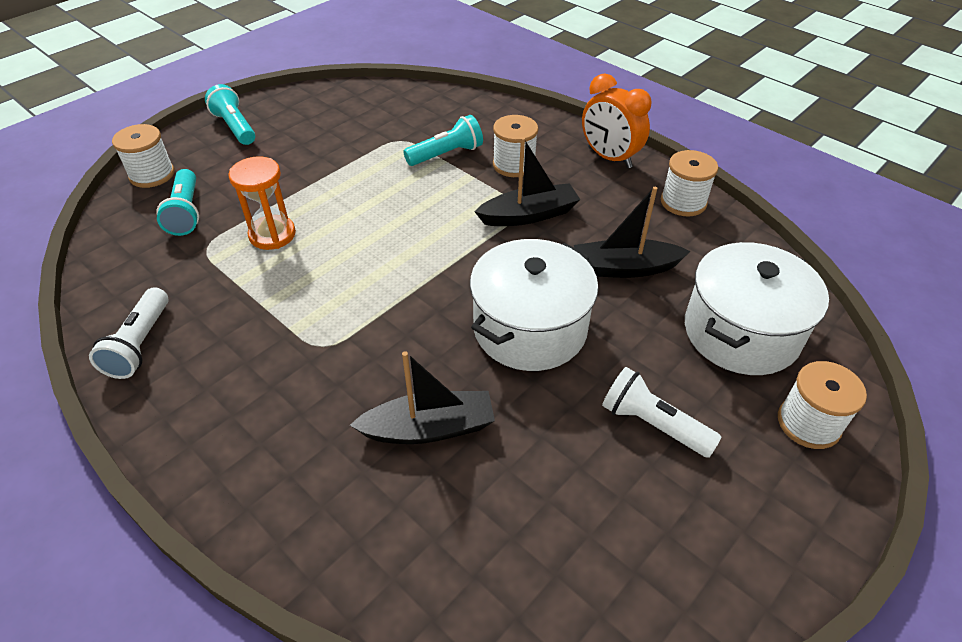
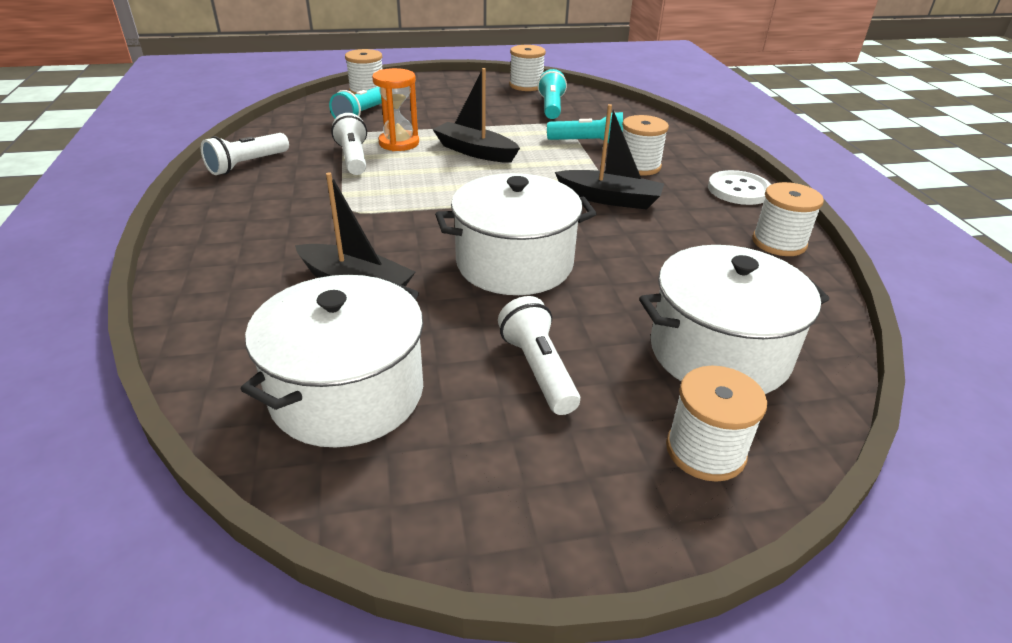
camera: 35 degrees right, 10 degrees down
(235, 127) = (451, 84): turquoise flashlight -> turquoise flashlight (551, 107)
(248, 278) = (353, 158): none -> white flashlight
(313, 99) = (526, 85): none -> white spool
(549, 541) = (347, 393): none -> white pot
(609, 158) = (738, 190): orange clock -> white button
(624, 268) = (654, 262): black boat -> black boat (475, 151)

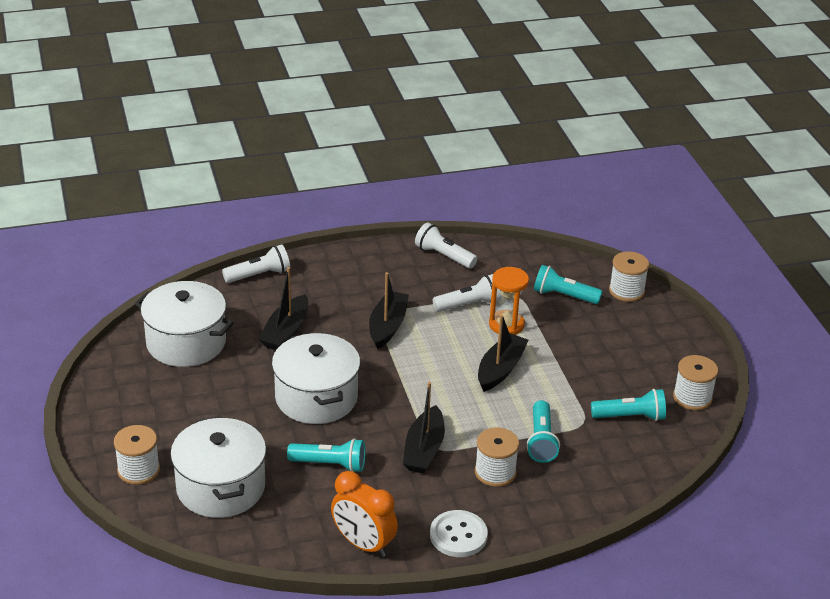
camera: 85 degrees right, 0 degrees up
(375, 207) = (387, 326): none -> black boat
(538, 369) = (204, 409): white flashlight -> white flashlight (259, 275)
(647, 258) = (330, 464): none -> turquoise flashlight
(779, 242) = (363, 544): white spool -> orange clock

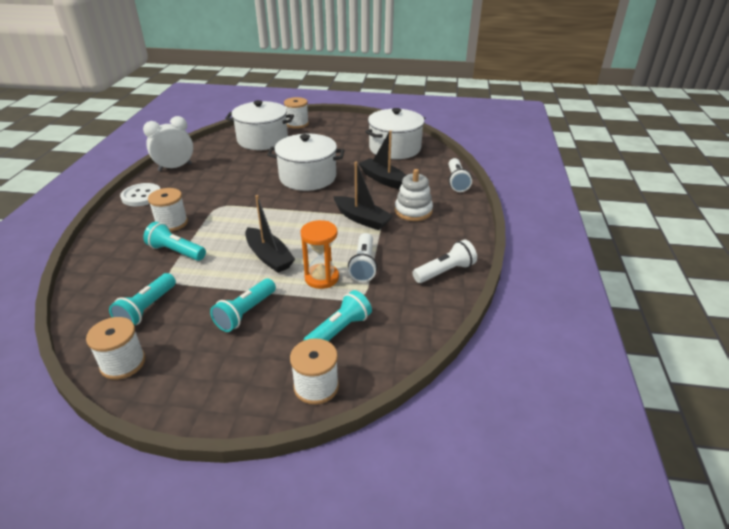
camera: 115 degrees right, 0 degrees up
(330, 464) = (245, 170): turquoise flashlight -> turquoise flashlight (245, 313)
(348, 294) = (413, 211): none -> white stacking toy
(363, 544) = (175, 167): orange clock -> white clock
(424, 450) = (222, 202): black boat -> none

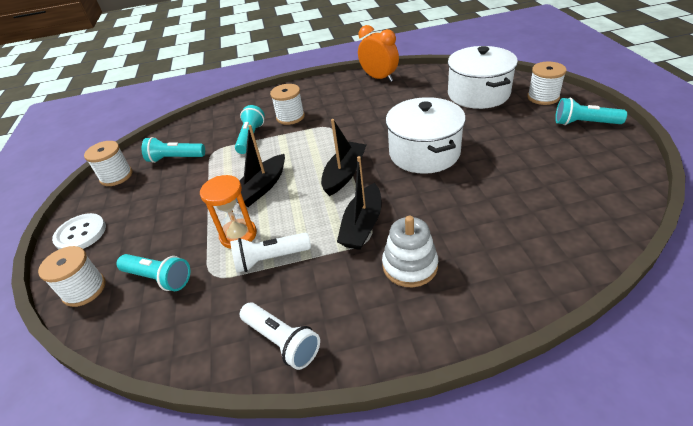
camera: 75 degrees right, 5 degrees up
(141, 196) = (322, 86): white button -> white button (81, 234)
(175, 167) = (379, 78): white clock -> orange clock
(245, 313) = (177, 208): turquoise flashlight -> turquoise flashlight (584, 123)
(383, 180) = (470, 212): black boat -> black boat (344, 174)
(395, 148) = (571, 193): white pot -> none
(456, 182) = (532, 291): white flashlight -> none

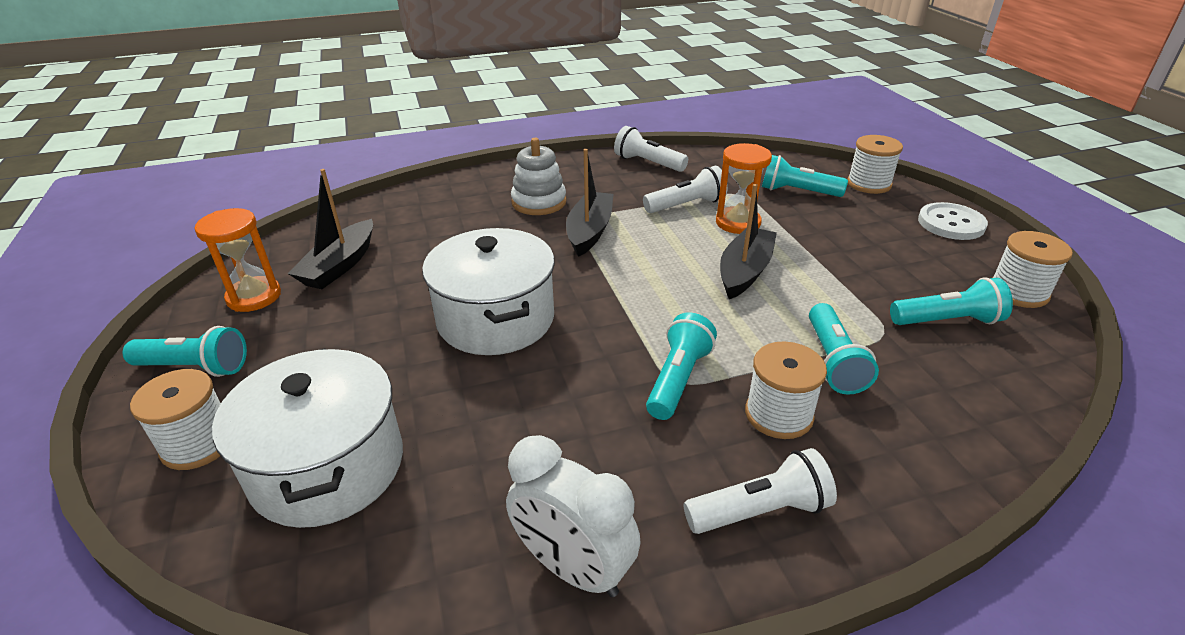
camera: 170 degrees right, 5 degrees down
(314, 92) = (760, 511): none -> white flashlight
(328, 128) = (678, 379): none -> turquoise flashlight
(344, 174) = (624, 289): black boat -> black boat (340, 265)
(379, 78) = (573, 568): orange clock -> white clock
(598, 163) = (254, 297): none -> orange hourglass

